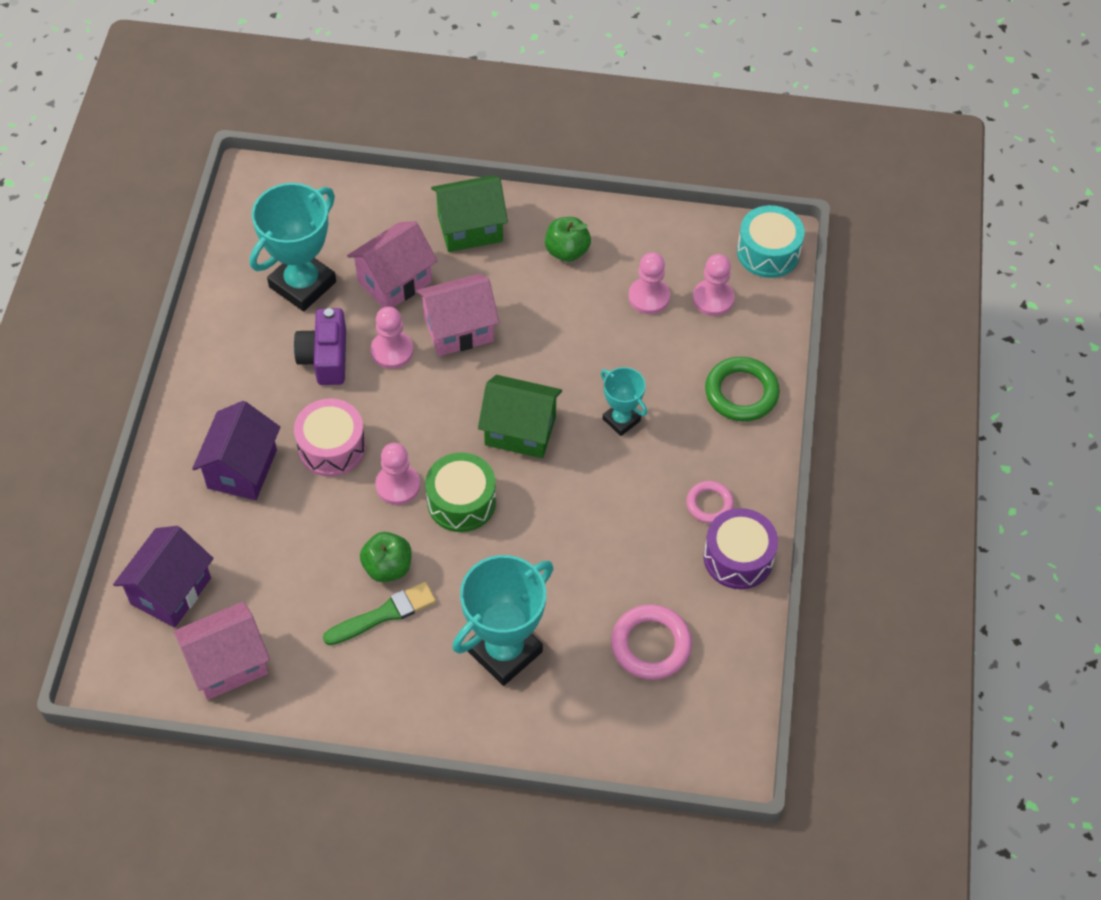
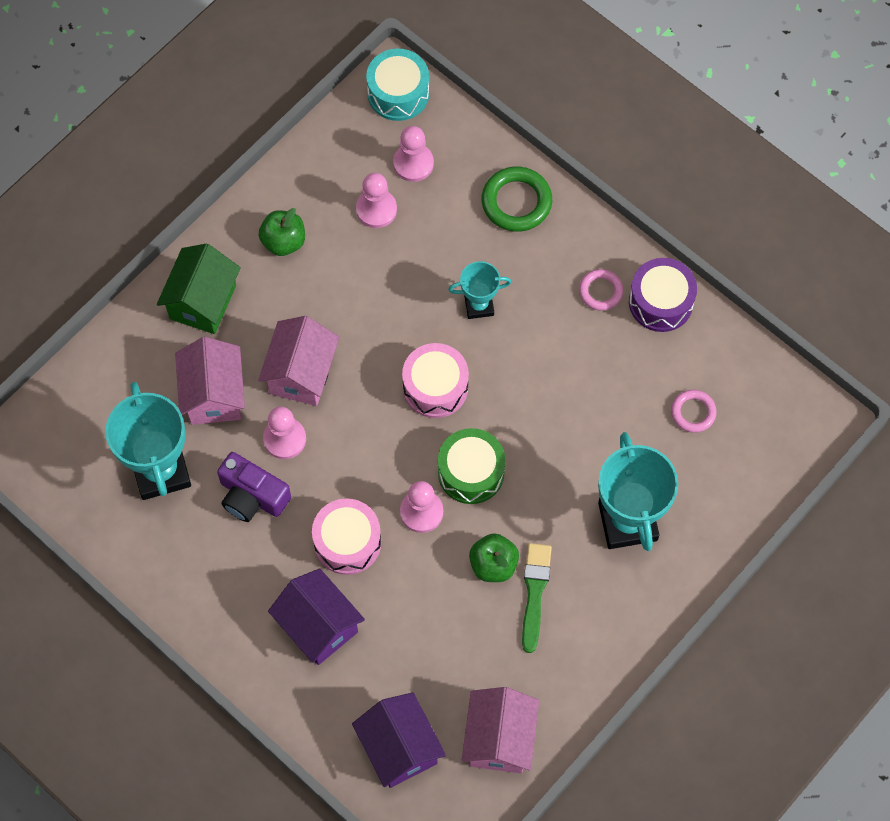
camera: 55 degrees left, 10 degrees up
(520, 431) = (435, 387): green house -> pink drum
(651, 645) = (693, 412): pink ring -> pink ring, size x0.62

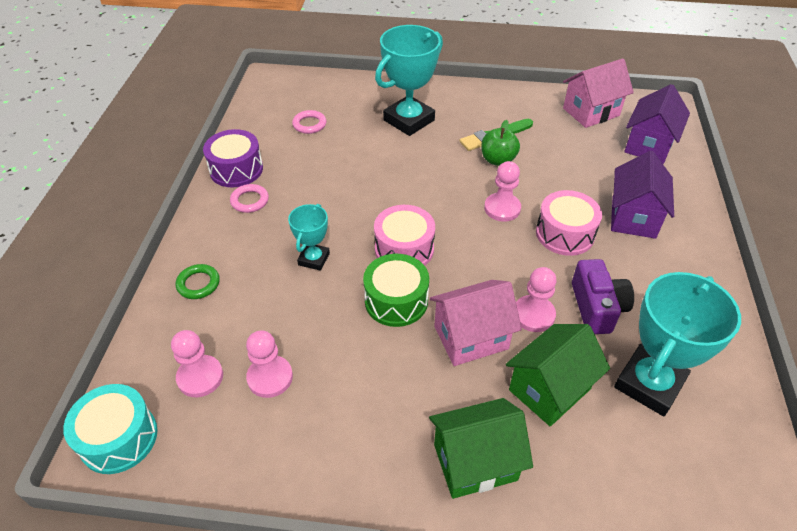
camera: 125 degrees left, 20 degrees down
(214, 395) = (549, 389): pink house -> green house
(283, 241) = (357, 433): green apple -> none
(471, 472) = (449, 199): green drum -> green drum (396, 300)
(479, 305) = (314, 259): turquoise trophy -> turquoise trophy turned 60 degrees clockwise
(516, 202) = (198, 284): green ring -> green ring, size x0.62

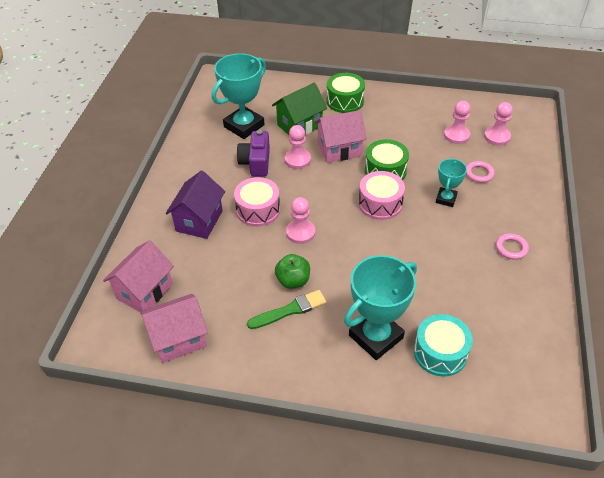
camera: 175 degrees left, 0 degrees up
(119, 438) = (527, 114): turquoise drum -> turquoise drum (440, 353)
(198, 284) = (522, 186): green ring -> none
(236, 169) = (536, 281): purple drum -> none
(309, 124) = (481, 336): pink ring -> pink ring (479, 173)
(475, 462) = (345, 101): green house -> green drum
(649, 145) = (144, 291): purple house -> pink house

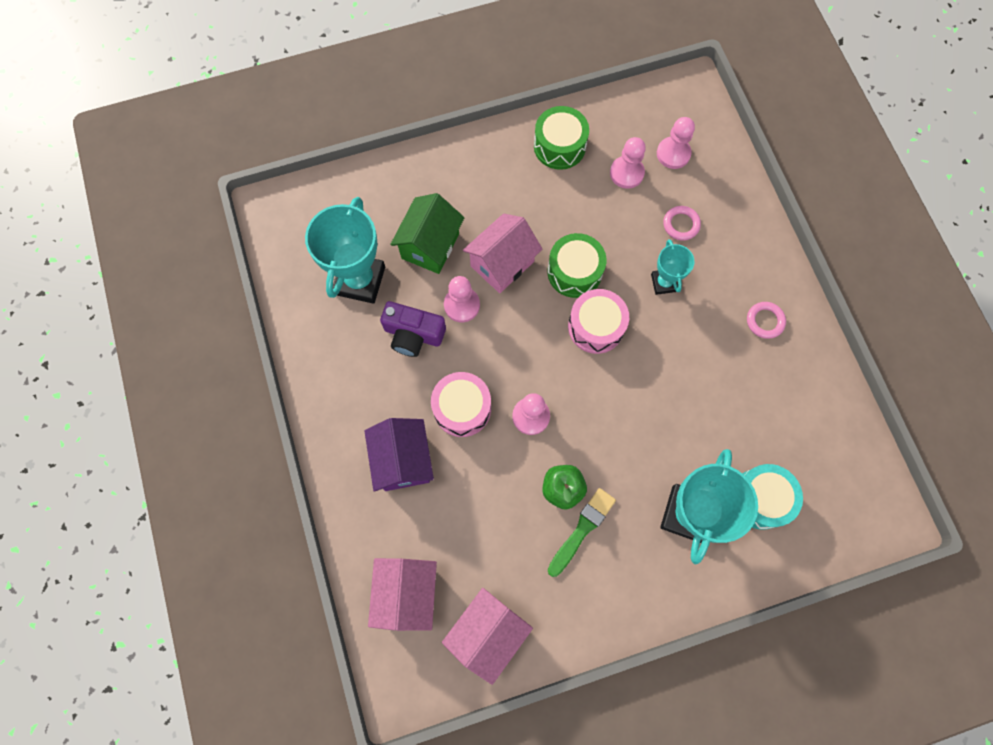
camera: 30 degrees left, 25 degrees up
(256, 162) = (413, 334): purple camera -> purple camera turned 45 degrees counterclockwise
(345, 101) = (462, 175): green drum -> green drum (559, 146)

